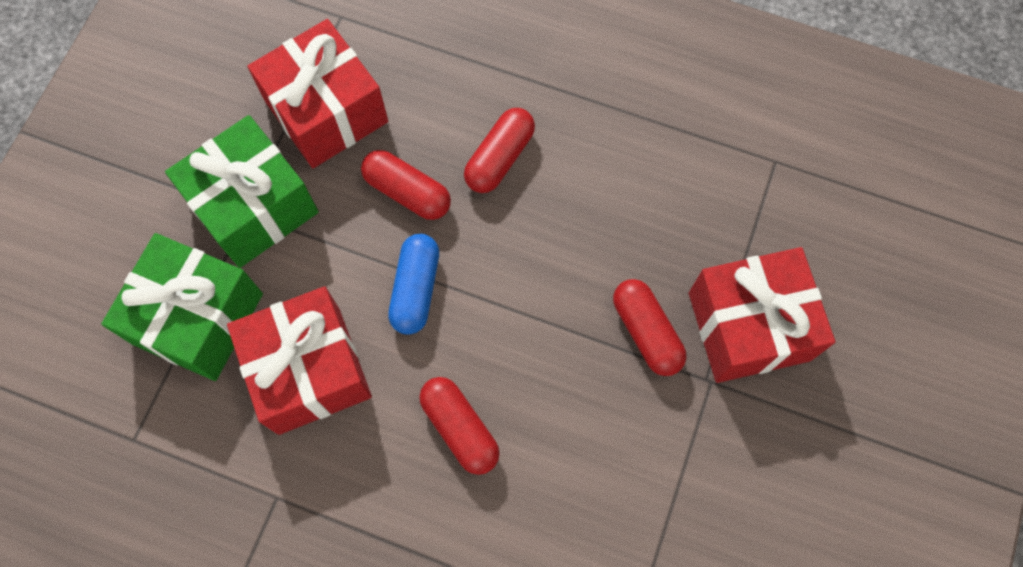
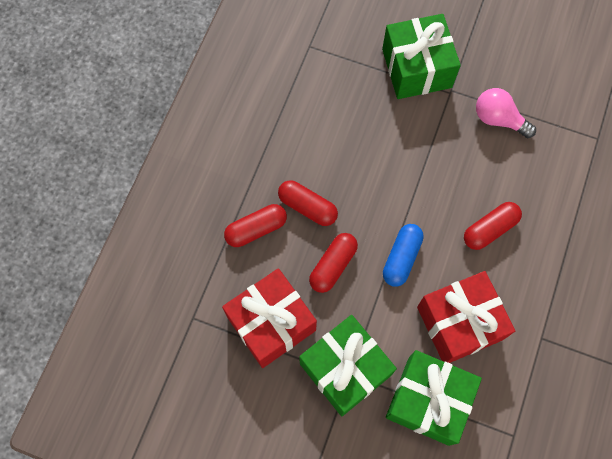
camera: 90 degrees left, 0 degrees up
(416, 289) = (401, 258): blue capsule -> blue capsule turned 75 degrees counterclockwise
(646, 332) = (423, 123): red capsule -> red capsule (256, 229)
(660, 458) = (498, 119): none -> pink light bulb
(749, 326) = (417, 68): red gift -> green gift

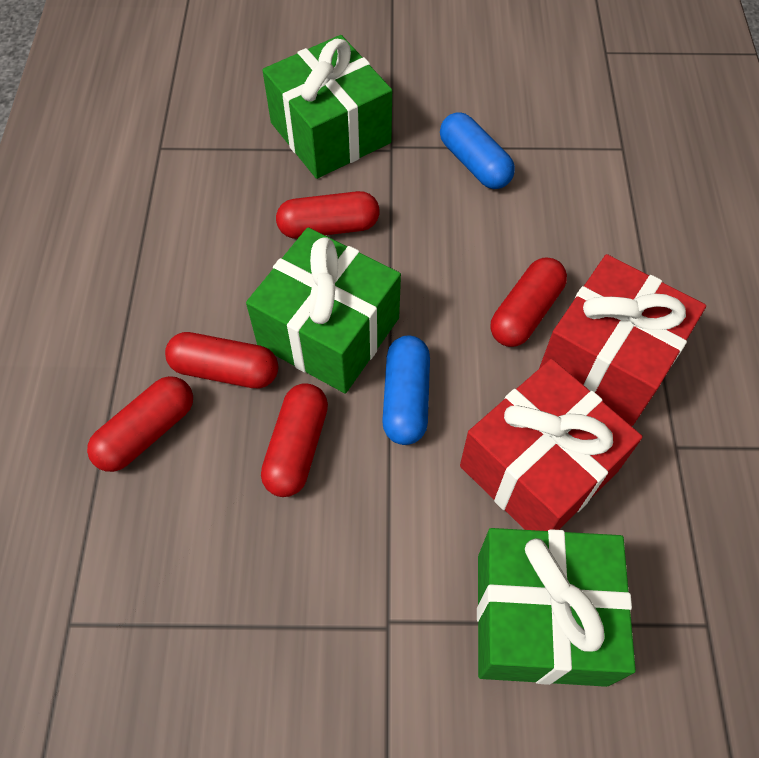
camera: 20 degrees left, 10 degrees down
(271, 323) = (218, 582): red gift -> red gift (608, 360)
(345, 369) = (376, 616): green gift -> green gift (328, 332)
(394, 135) = (329, 227): none -> red capsule
(498, 119) = (474, 163): pink light bulb -> blue capsule

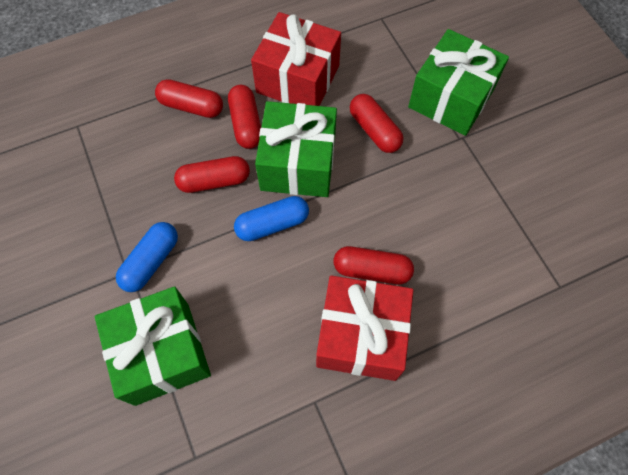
camera: 65 degrees right, 5 degrees up
(474, 163) = (480, 192): blue capsule -> blue capsule (151, 261)
(538, 468) = (259, 318): red gift -> red gift (298, 79)

